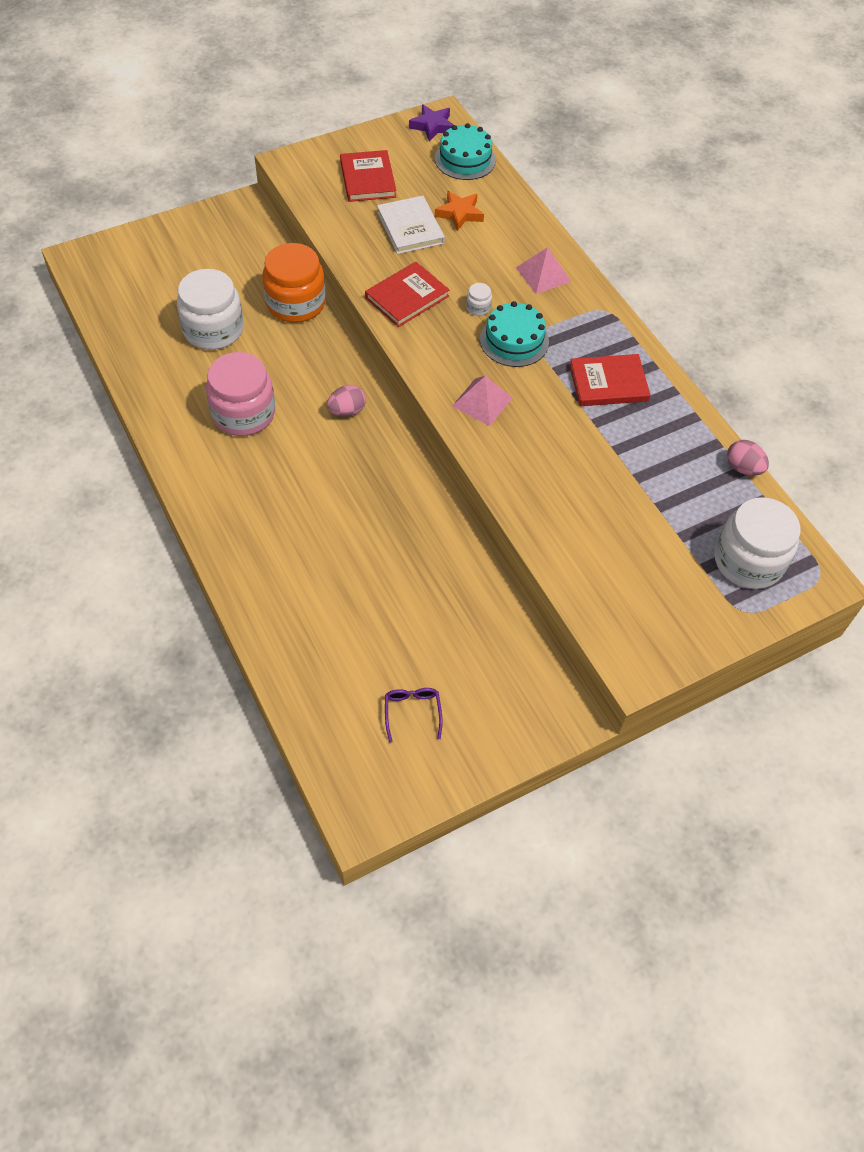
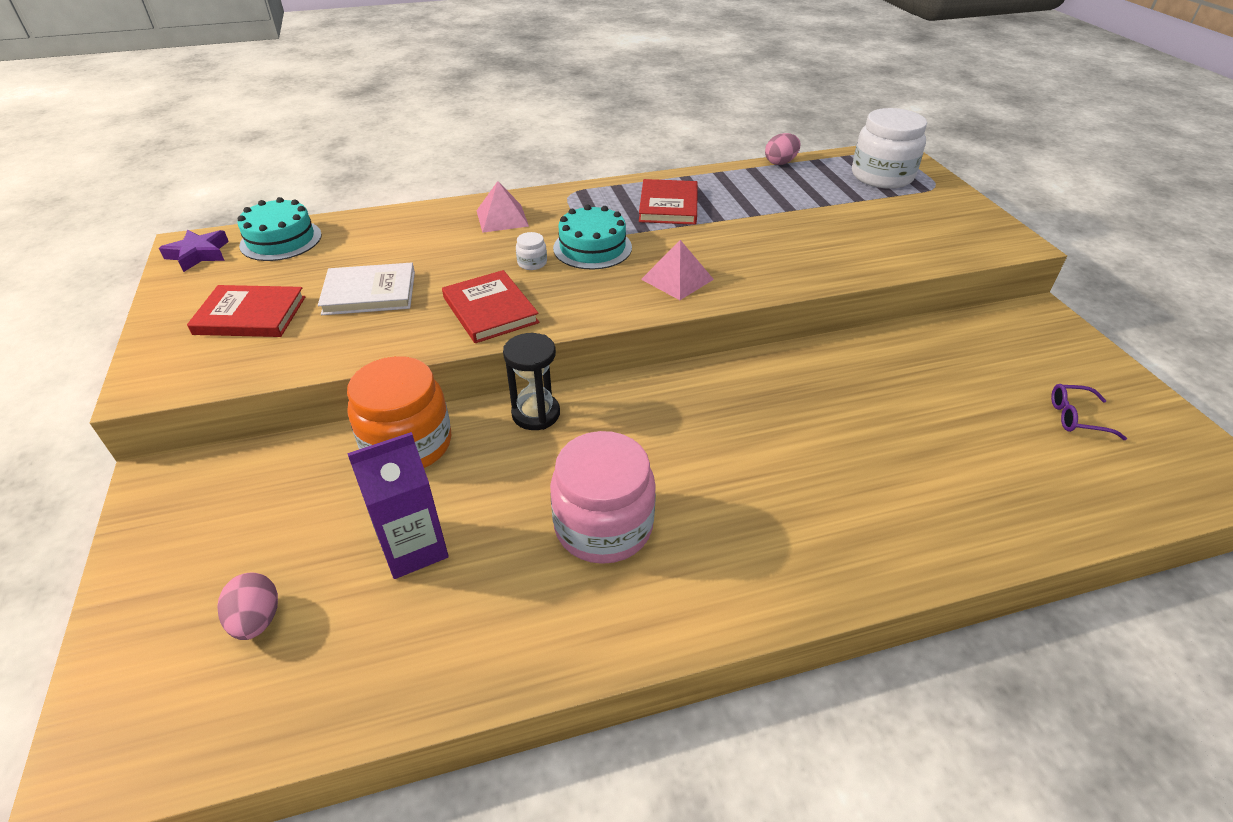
camera: 75 degrees left, 15 degrees down
(213, 329) = (413, 548): white jar -> purple carton
(338, 361) = (536, 414): none -> black hourglass
(347, 411) = (626, 416): pink egg -> pink egg (257, 620)
(459, 214) = (371, 255): orange star -> none

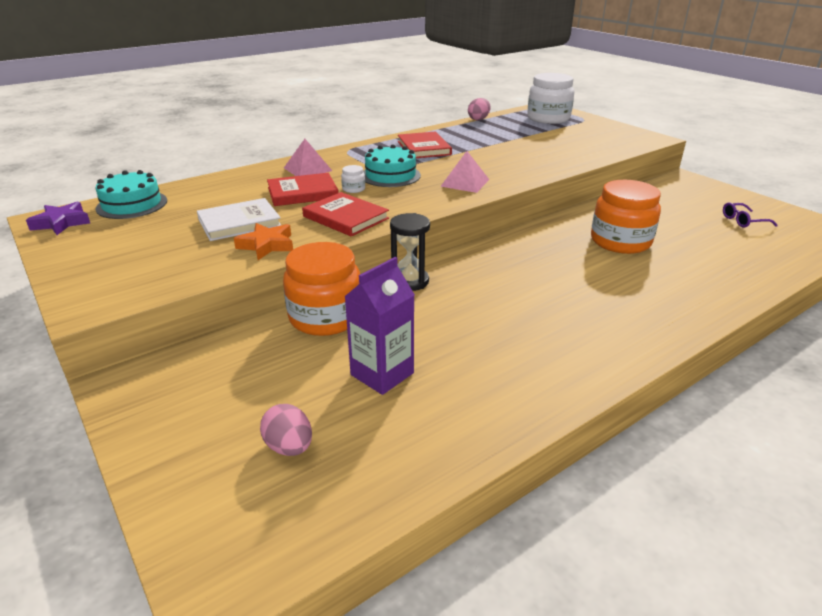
camera: 20 degrees left, 10 degrees down
(250, 315) = (146, 251): red book -> red book (302, 193)
(374, 336) = (267, 245): none -> orange star
(603, 526) = (510, 330): pink jar -> none
(855, 413) = (620, 241): none -> orange jar

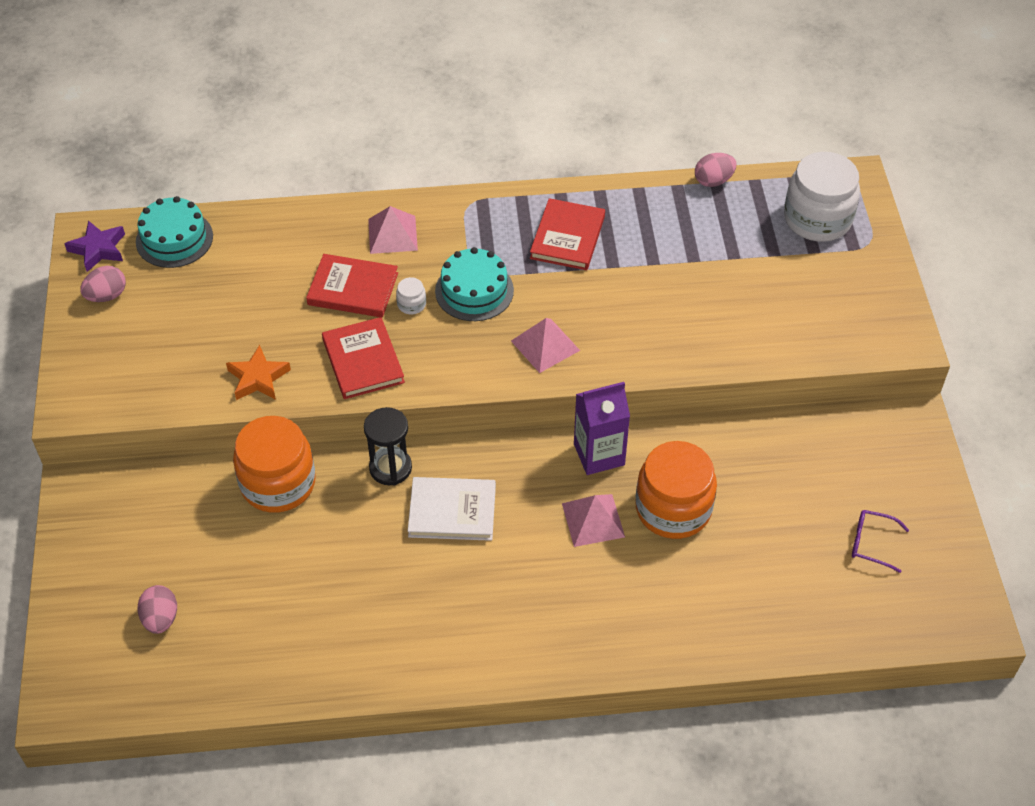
camera: 30 degrees right, 20 degrees up
(86, 241) = (107, 296): none -> pink egg
(239, 223) = (256, 323): white book -> white book (452, 511)
(382, 374) = (275, 579): purple carton -> purple carton (599, 454)
(581, 261) = (593, 520): none -> pink pyramid

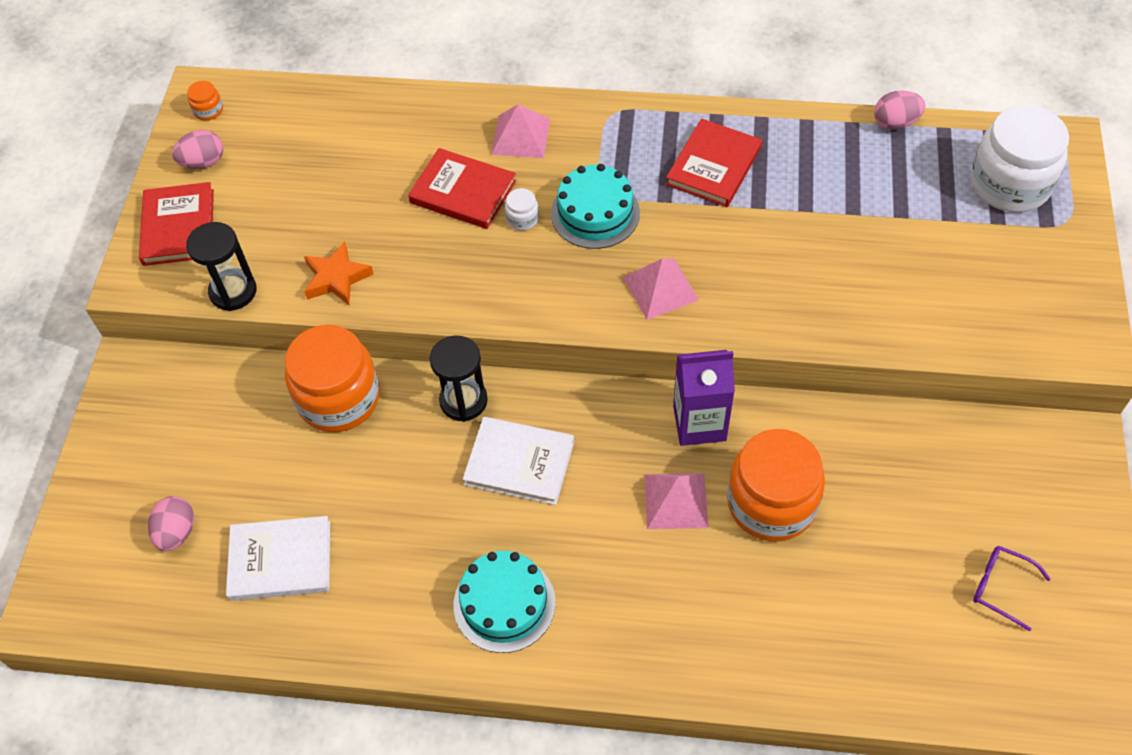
camera: 15 degrees right, 5 degrees up
(98, 249) = (208, 110): purple star -> orange jar
(166, 403) = (233, 291): none -> black hourglass
(174, 239) = (289, 110): turquoise cake -> turquoise cake (504, 603)
(261, 626) = (280, 561): none -> white book
(363, 361) = (454, 276): red book -> red book (178, 227)

